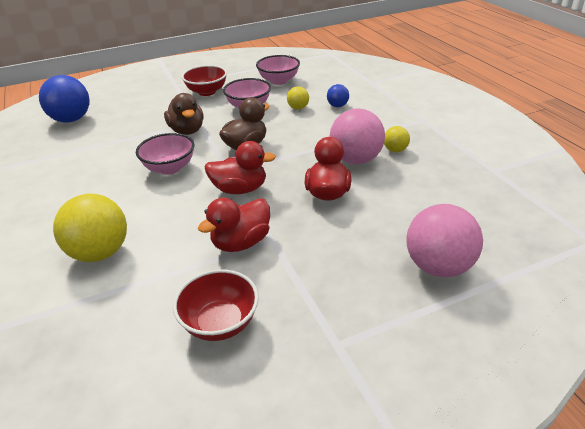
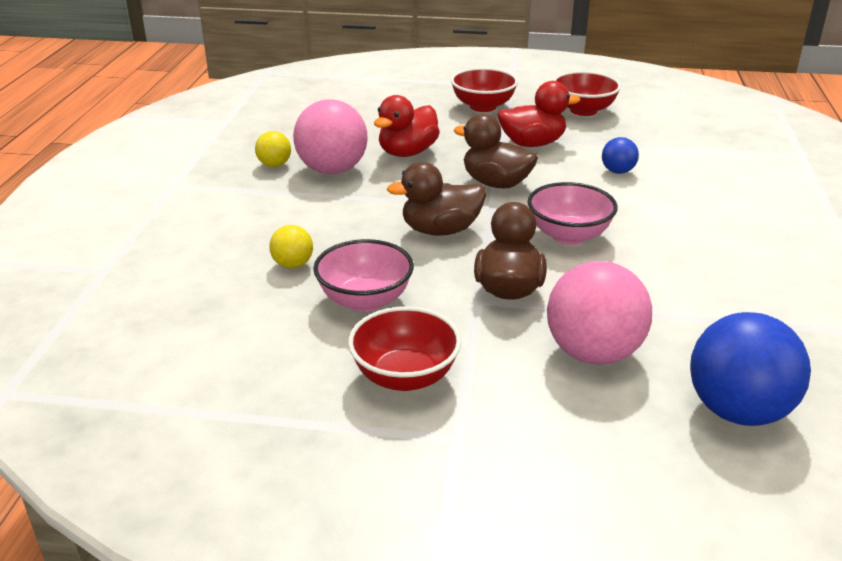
camera: 150 degrees left, 5 degrees down
(100, 252) = (678, 175): yellow ball -> none
(240, 189) = (496, 183): red duck -> brown duck
(278, 81) = (236, 345): pink bowl -> none
(327, 281) = (483, 106): none -> red bowl
(337, 106) = (233, 245): blue ball -> blue ball (617, 171)
(438, 266) = (392, 91): pink ball -> pink ball (593, 353)

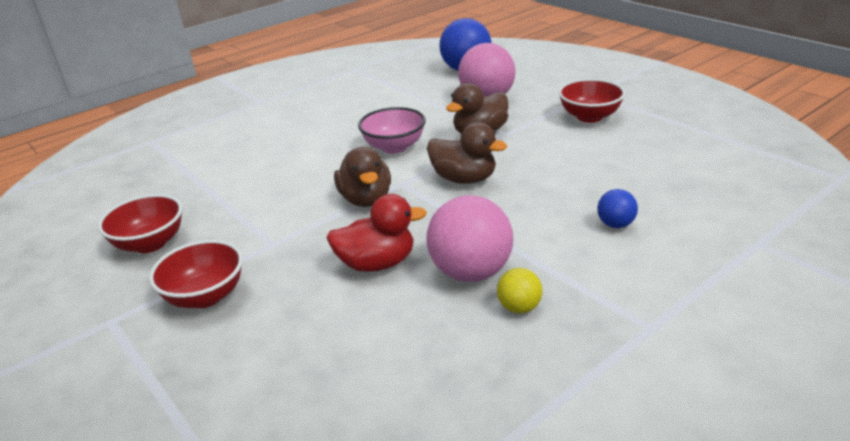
camera: 135 degrees left, 0 degrees up
(293, 265) = (596, 192): yellow ball -> none
(365, 300) = (570, 155): pink bowl -> none
(532, 143) = (267, 225): red duck -> none
(617, 171) = (272, 174): blue ball -> blue ball (615, 224)

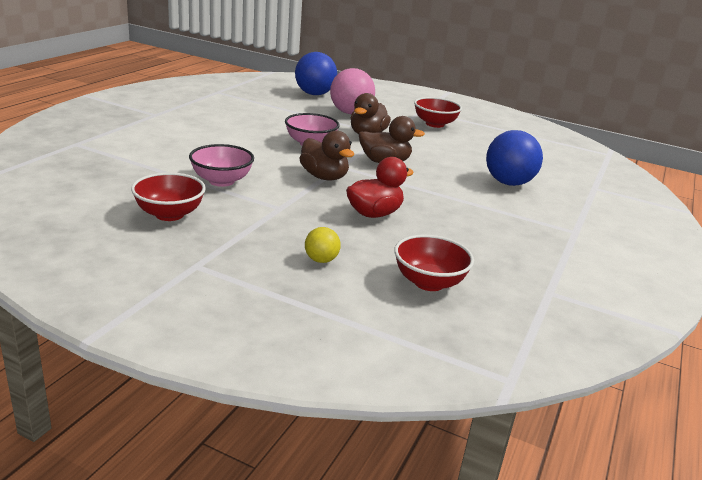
camera: 30 degrees left, 5 degrees down
(205, 296) = (262, 243): red bowl -> red bowl (429, 282)
(245, 199) = (221, 181): none -> pink bowl
(471, 272) = (444, 214): pink ball -> none
(519, 307) = (492, 229): yellow ball -> yellow ball (321, 260)
(615, 224) = (508, 183): blue ball -> blue ball, size x2.02

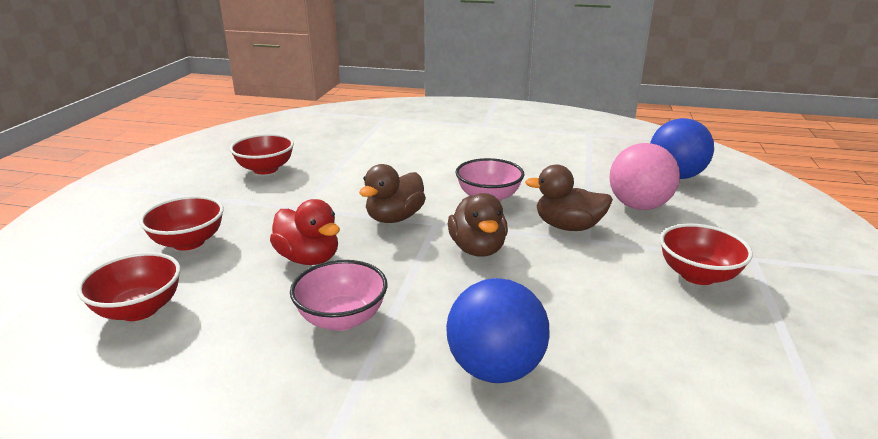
camera: 80 degrees right, 0 degrees up
(221, 181) = (347, 175): pink bowl -> pink bowl (342, 318)
(321, 260) = (188, 242): yellow ball -> red bowl

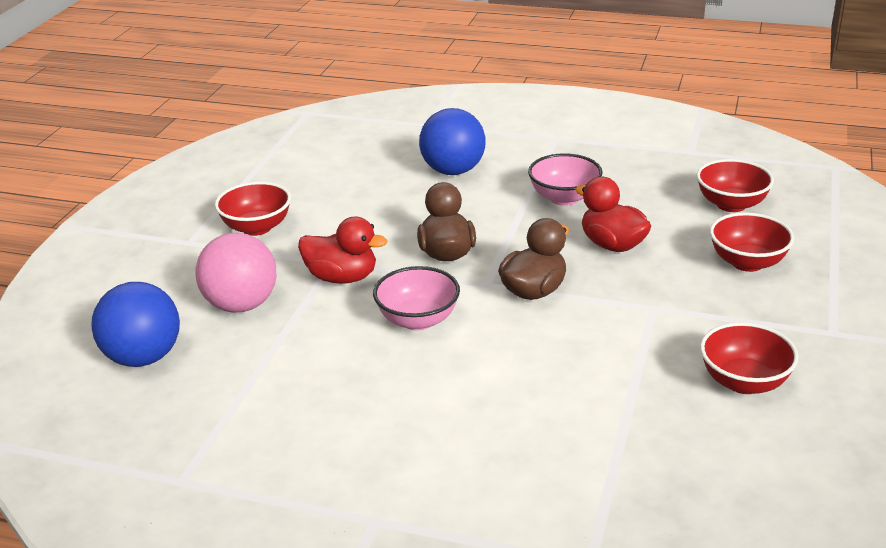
camera: 175 degrees left, 5 degrees up
(568, 226) = (342, 277): brown duck -> red duck

